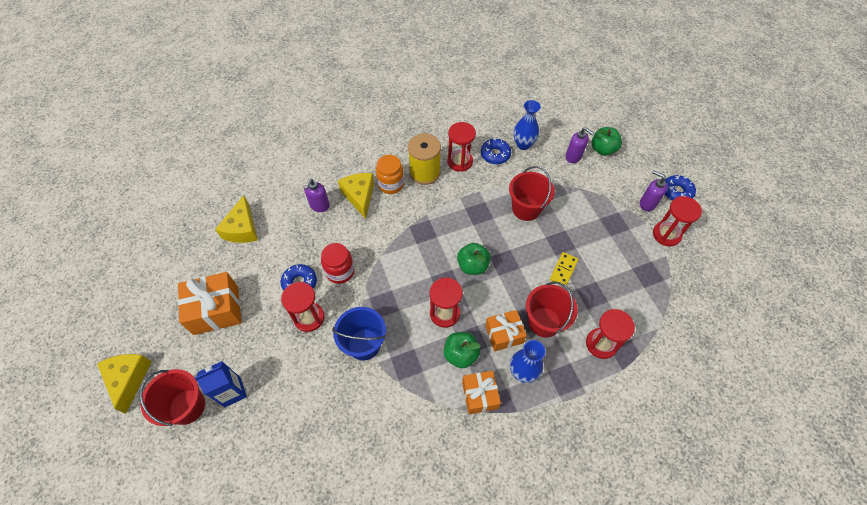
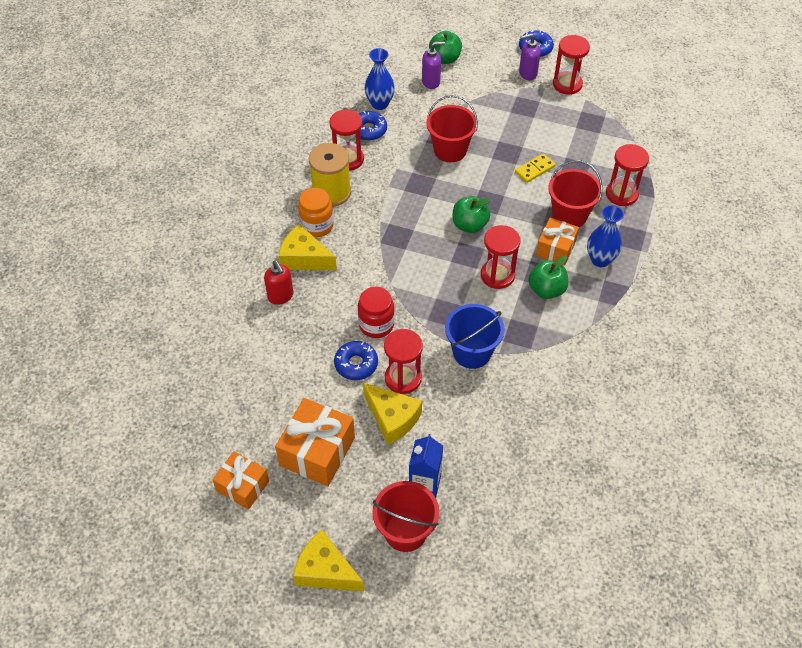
camera: 50 degrees left, 5 degrees down
(242, 228) = (238, 376): yellow cheese -> yellow cheese (392, 418)
(319, 206) = (281, 296): purple soap dispenser -> red soap dispenser
(480, 395) = (594, 301): orange gift -> orange gift (243, 486)
(563, 270) = (534, 169): yellow domino -> yellow domino turned 75 degrees clockwise

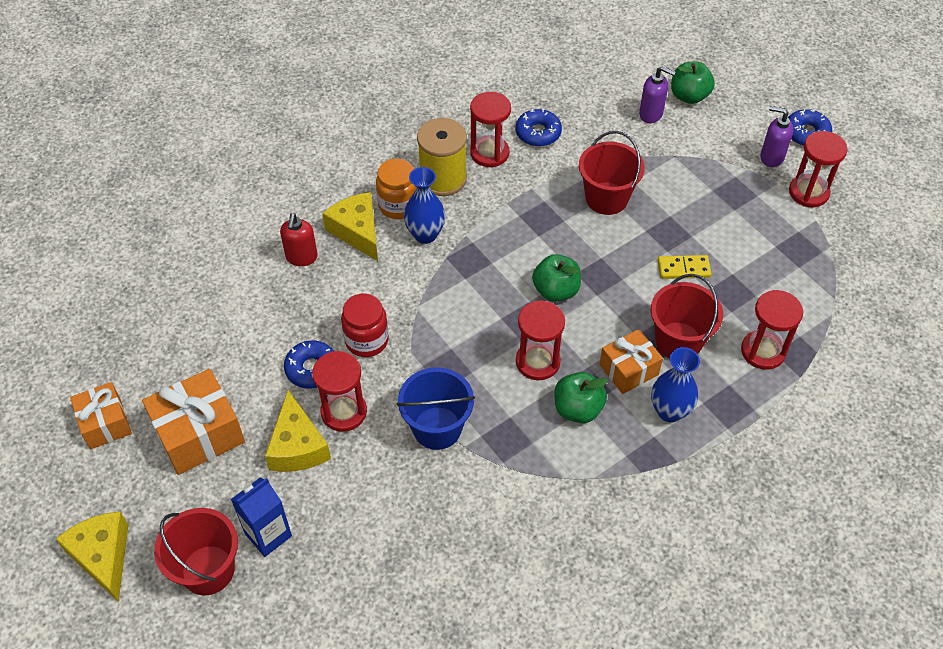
camera: 35 degrees right, 0 degrees up
(379, 104) = (574, 111): blue vase -> blue vase (425, 234)

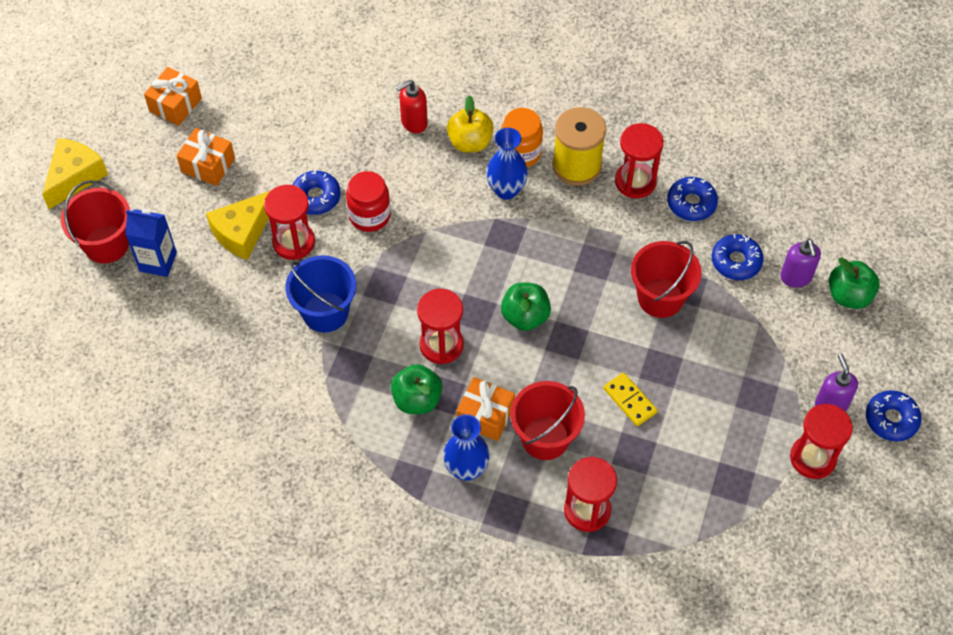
camera: 55 degrees right, 5 degrees up
(199, 433) = (208, 165): orange gift -> orange gift, size x0.65
(357, 231) = (470, 142): yellow cheese -> yellow apple
(610, 138) = (736, 261): none -> blue donut

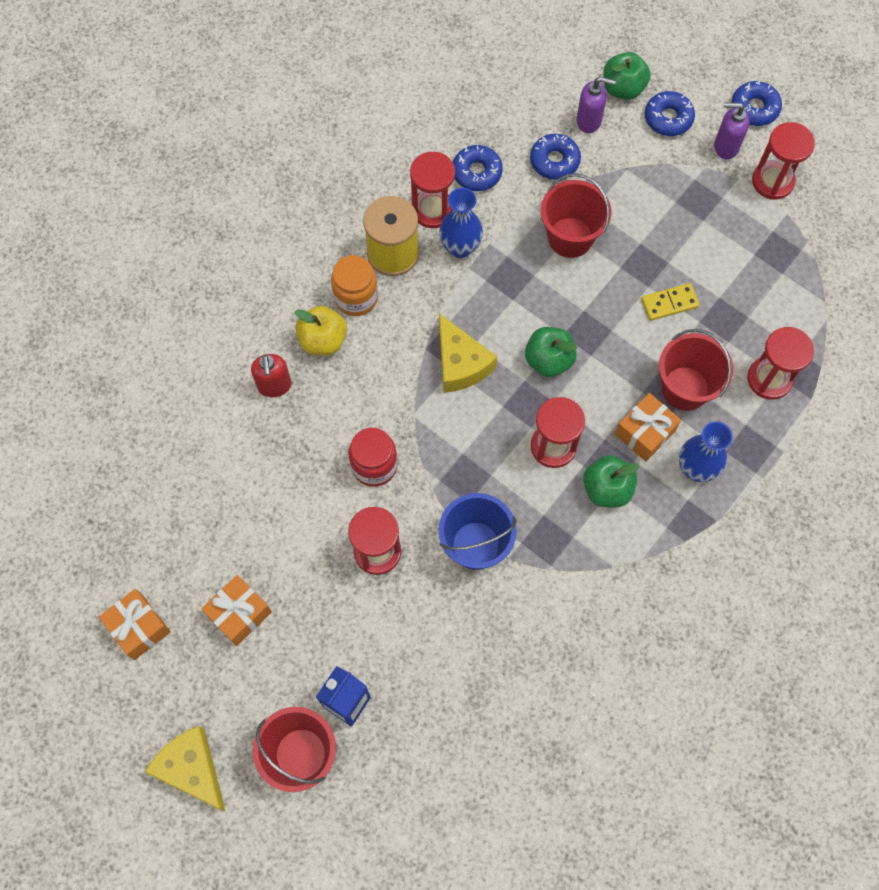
camera: 70 degrees left, 10 degrees up
(242, 232) = (343, 601): yellow cheese -> yellow cheese (460, 363)
(316, 197) = (329, 512): blue donut -> blue donut (668, 118)
(506, 190) = (395, 327): blue vase -> blue vase (460, 247)

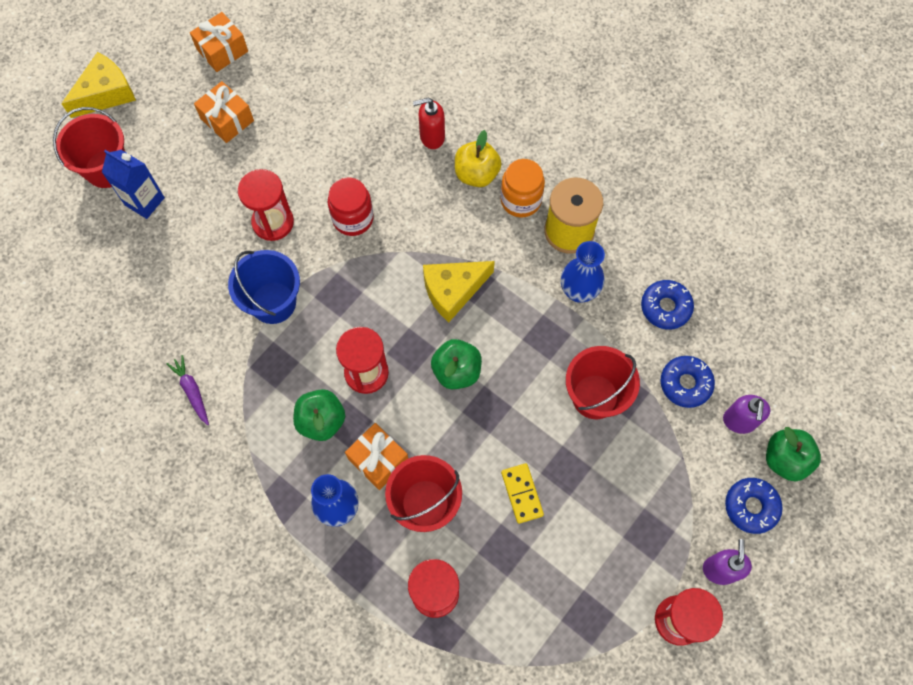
camera: 90 degrees right, 0 degrees up
(433, 210) = (619, 266): red hourglass -> none
(580, 625) = (192, 391): none -> purple carrot
(754, 108) = (775, 608): blue donut -> none

